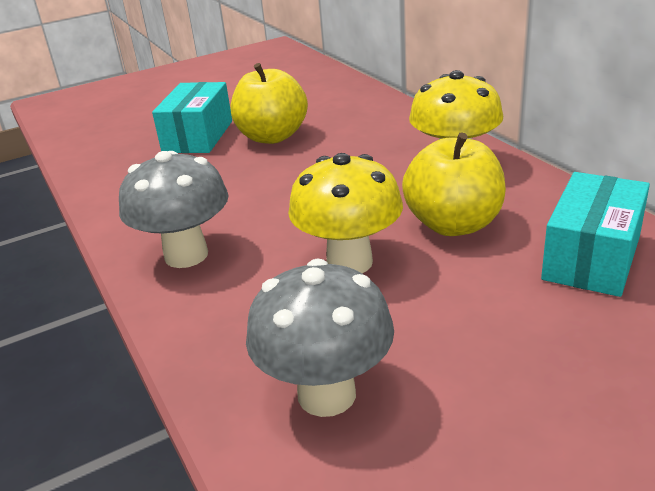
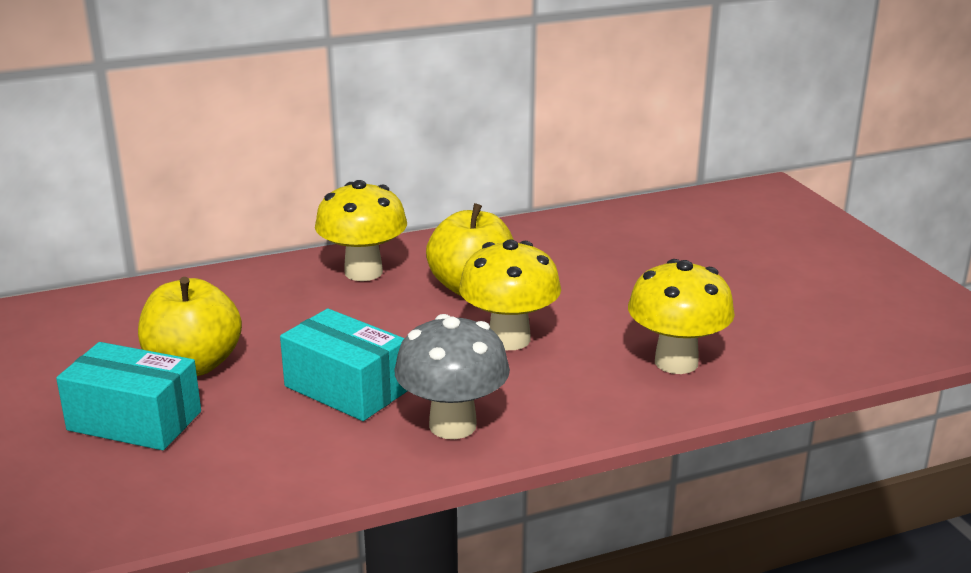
camera: 85 degrees left, 5 degrees down
(326, 394) = (676, 362): grey mushroom -> yellow mushroom
(592, 257) = (547, 247): turquoise box -> turquoise box (346, 388)

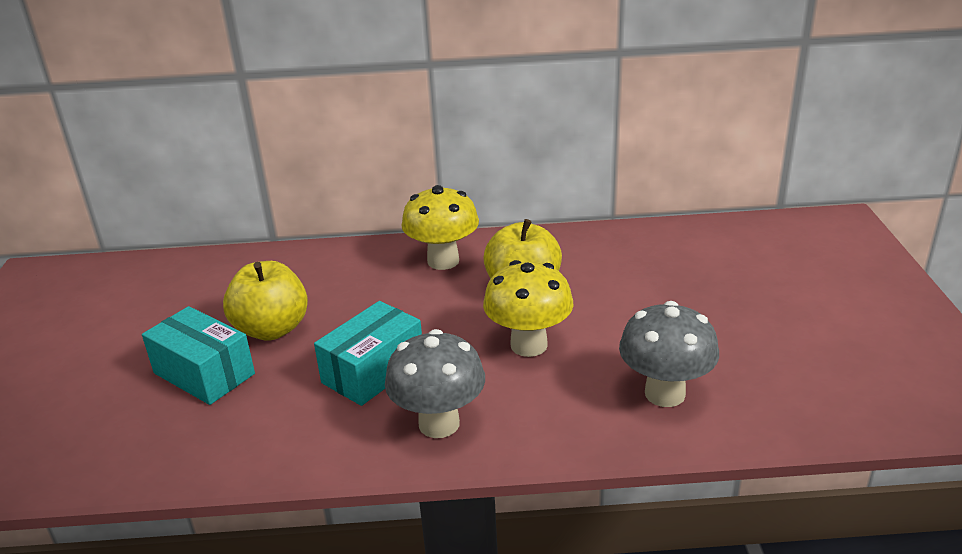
camera: 20 degrees right, 5 degrees up
(346, 388) = (373, 371): turquoise box -> turquoise box turned 75 degrees clockwise
(676, 362) = (665, 393): yellow mushroom -> grey mushroom

